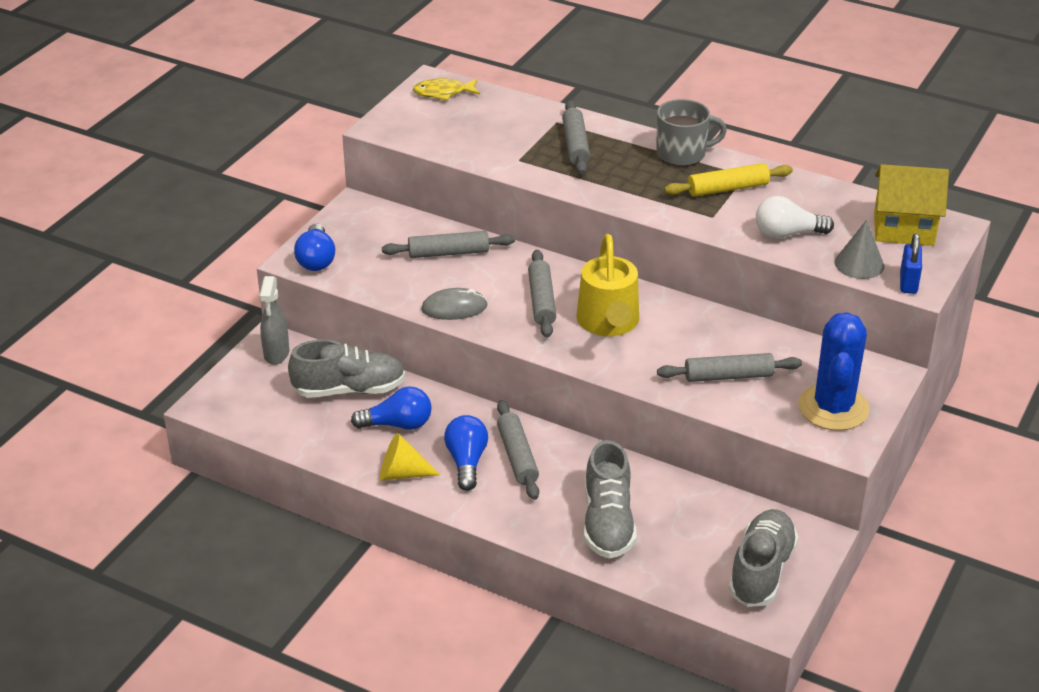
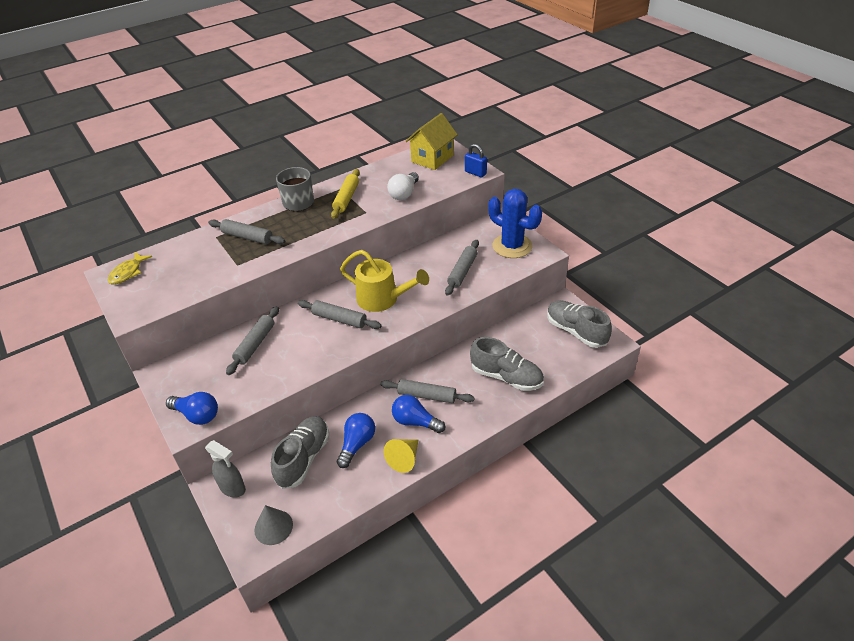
camera: 60 degrees left, 5 degrees up
(454, 308) = (312, 361): grey mouse -> none
(859, 264) = (448, 181): grey cone -> grey cone (273, 527)

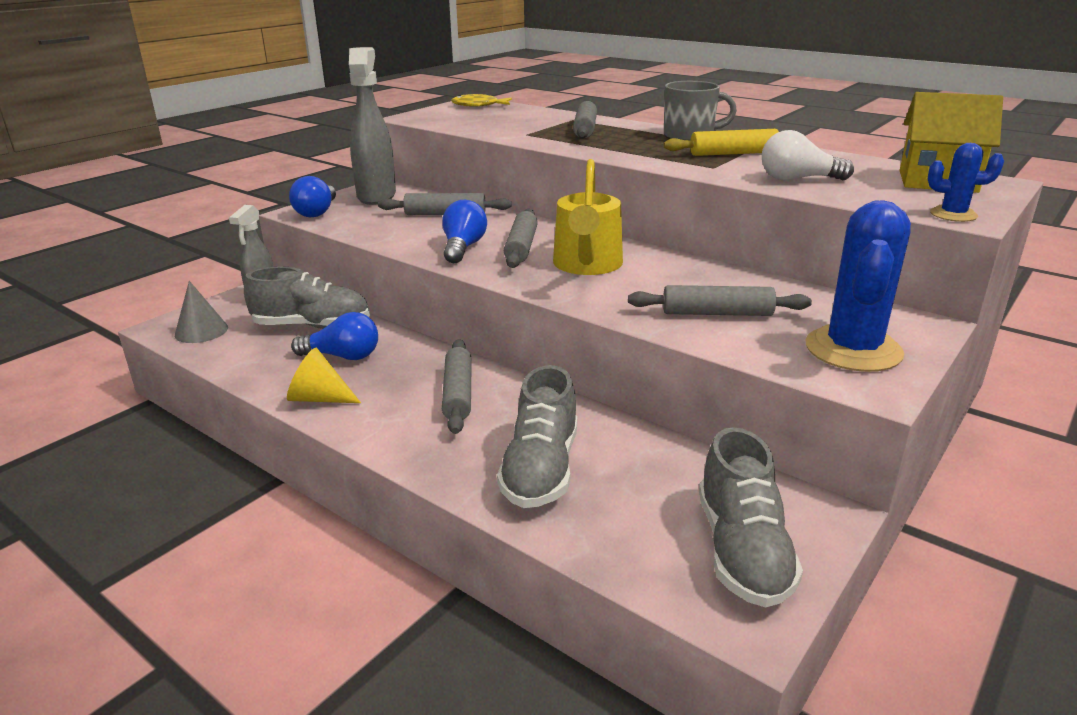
camera: 70 degrees right, 15 degrees down
(185, 377) = (376, 196): none -> grey spray bottle
(415, 422) = (398, 394): blue light bulb -> blue light bulb (463, 248)
(475, 173) = (953, 214): blue padlock -> blue cactus
(576, 331) = (742, 550): grey shoe -> grey shoe turned 150 degrees clockwise

